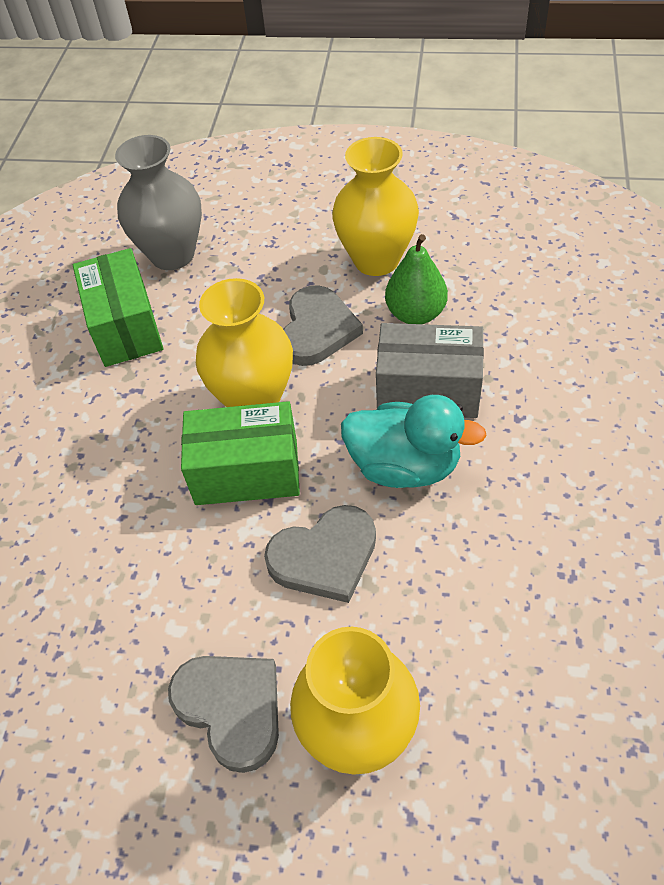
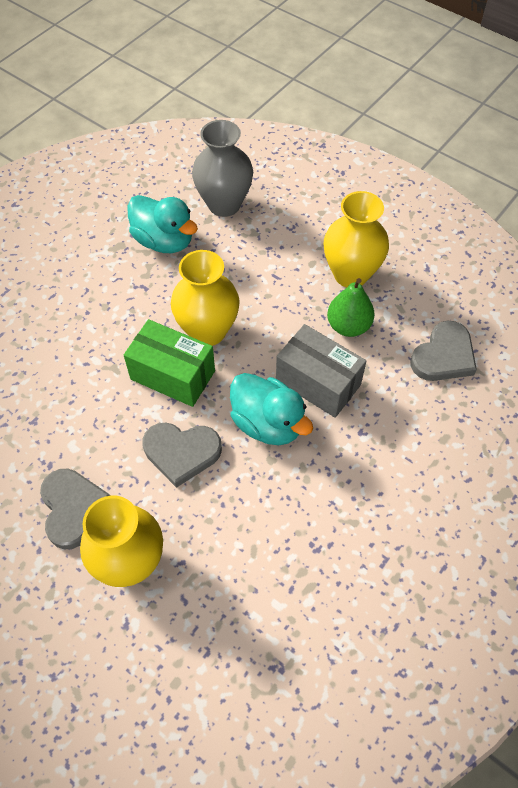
camera: 25 degrees right, 5 degrees up
(125, 327) = (164, 241): green box -> turquoise duck
(317, 330) = (278, 304): grey heart -> grey heart (443, 356)

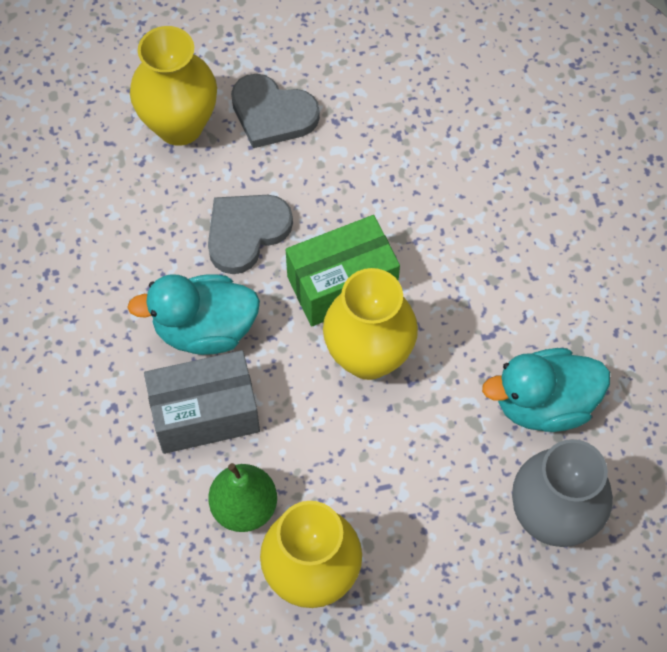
camera: 130 degrees right, 5 degrees up
(443, 356) = (114, 574): grey heart -> none

